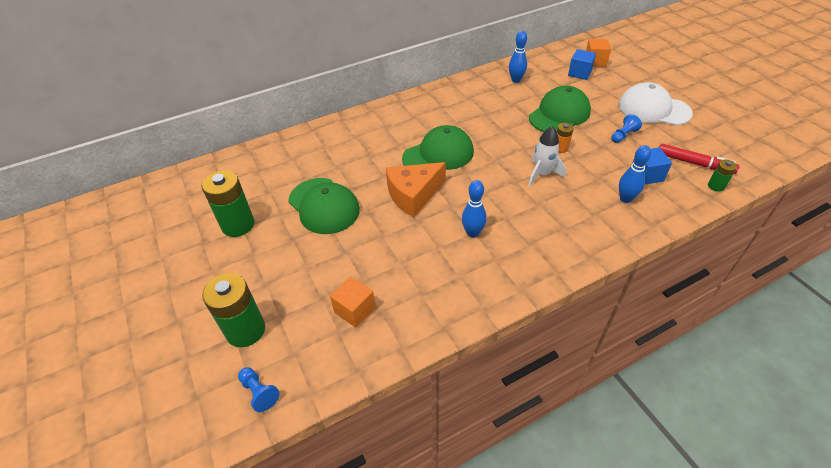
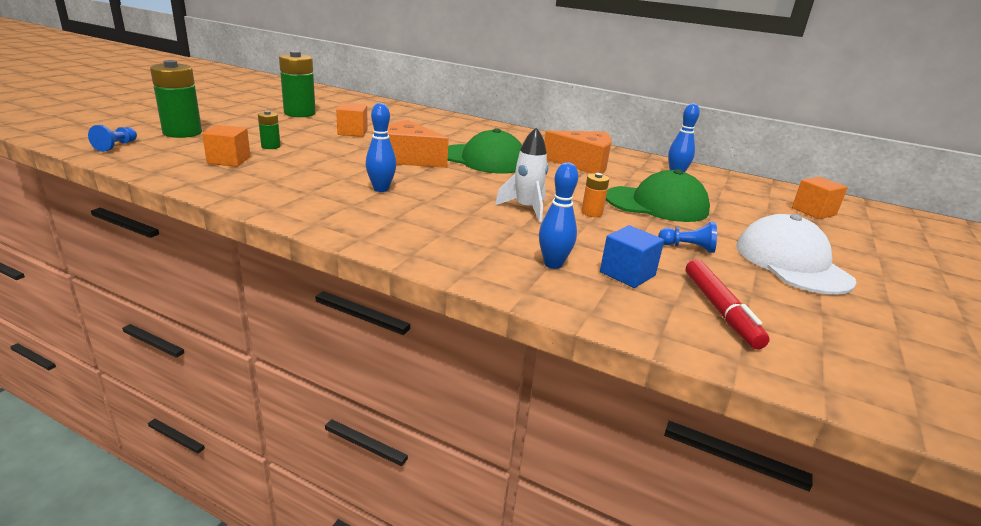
camera: 50 degrees right, 20 degrees down
(324, 206) = (352, 132): green cap -> orange cube
(475, 110) = (583, 164): none -> orange cheese
(579, 73) = (766, 205): blue cube -> none
(716, 186) = (694, 336): green battery -> green battery (270, 146)

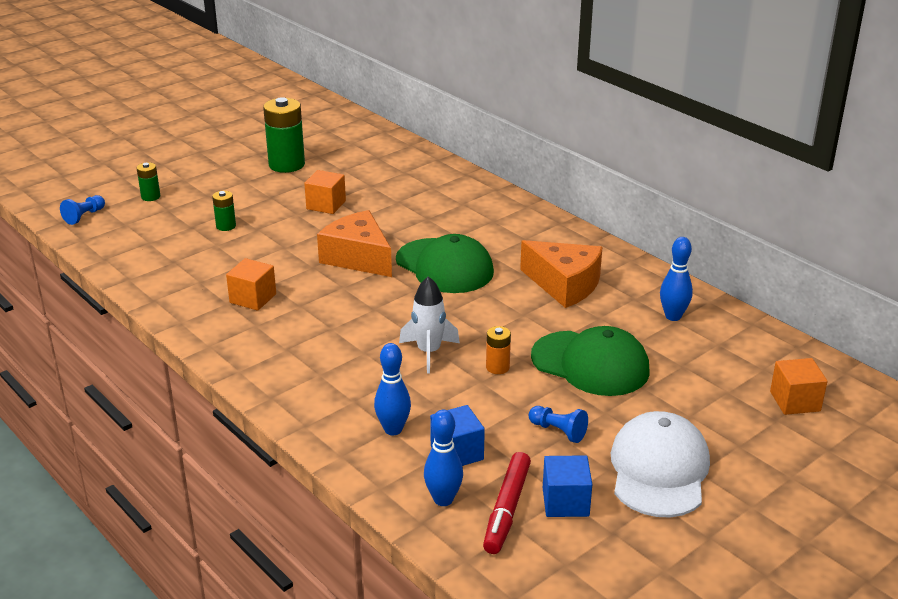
camera: 25 degrees right, 5 degrees up
(182, 133) = (150, 197): green battery -> green battery, size x0.50
(229, 160) = (176, 246): orange cube -> orange cube (253, 298)
(381, 189) = (298, 305): blue bowling pin -> blue bowling pin (443, 499)
(757, 296) = (565, 502): none -> blue cube

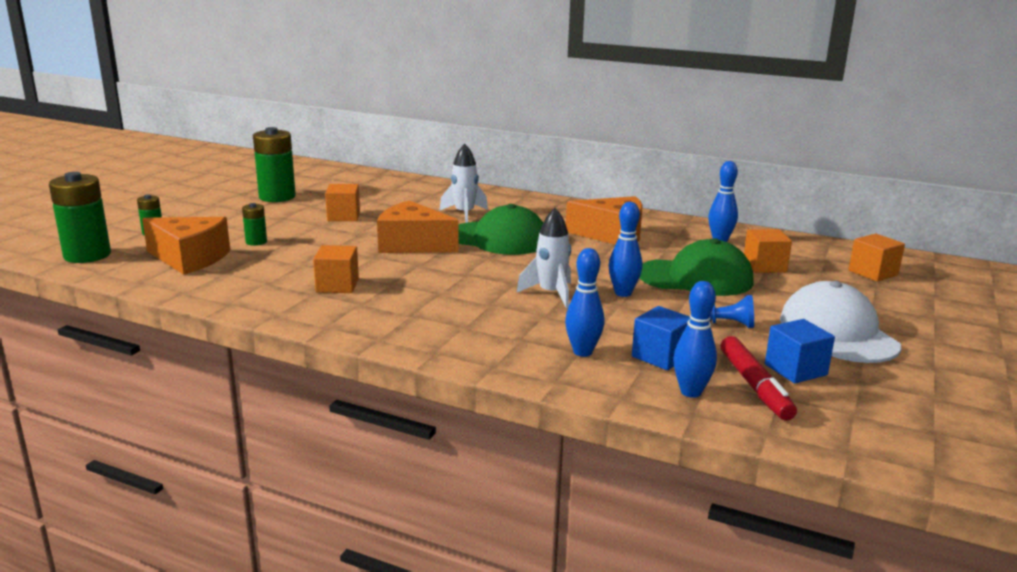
camera: 25 degrees left, 10 degrees down
(84, 216) = (87, 255): blue pawn -> green battery
(159, 237) = (190, 258): none -> orange cheese
(442, 223) = (464, 214): none -> white rocket
(497, 367) = (623, 293): orange battery -> blue bowling pin
(681, 364) = (764, 266): none -> orange cube

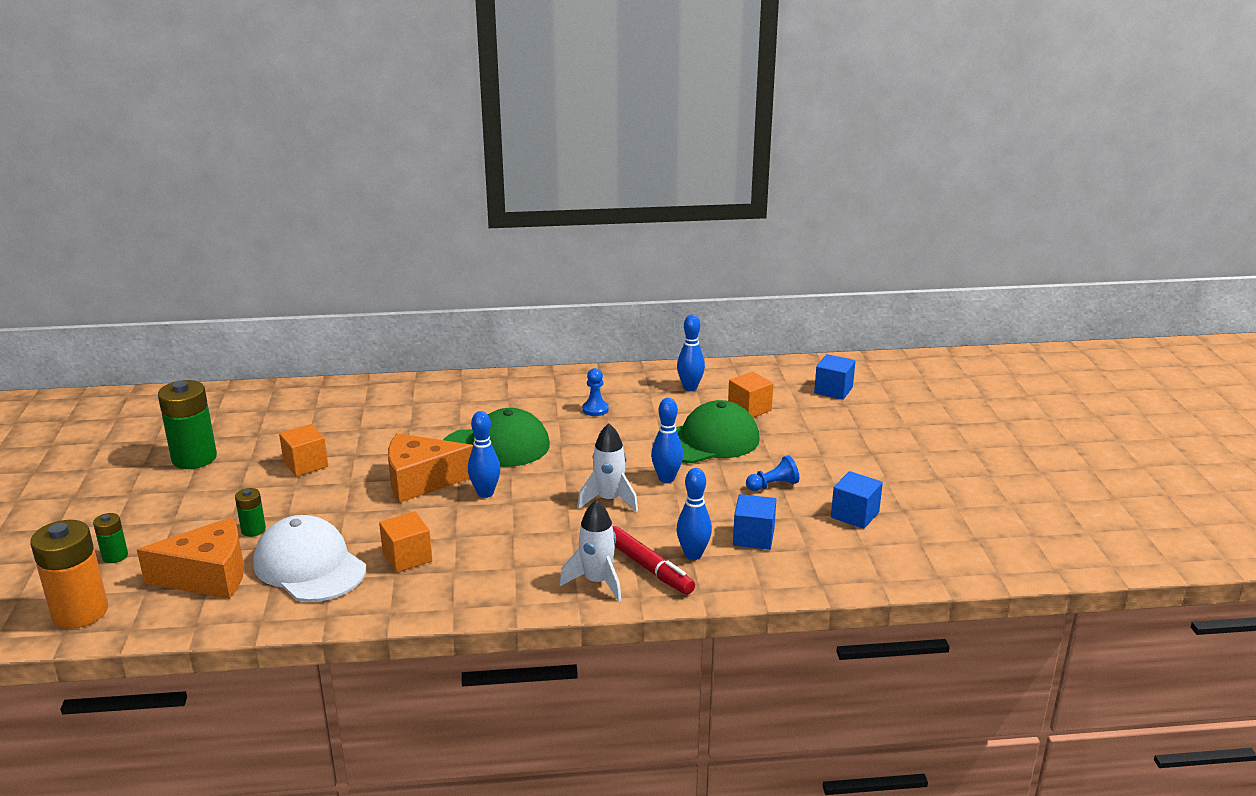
camera: 30 degrees left, 5 degrees up
(87, 255) = (80, 612): green battery -> orange battery
(464, 214) = (428, 423): white rocket -> white rocket (597, 582)
(613, 235) = (595, 409): orange cheese -> blue pawn
(691, 392) = (803, 564): blue bowling pin -> blue bowling pin (485, 493)
(755, 386) = (840, 541): red marker -> red marker (649, 568)
(837, 332) = (855, 466): white cap -> white cap (309, 566)
(873, 273) = (833, 390): orange cube -> blue cube

